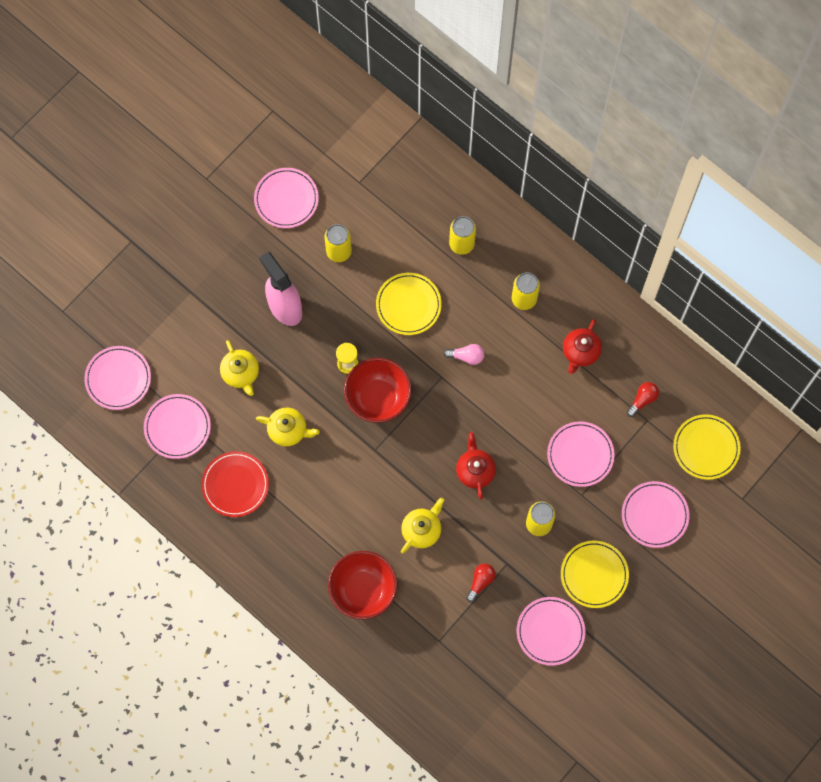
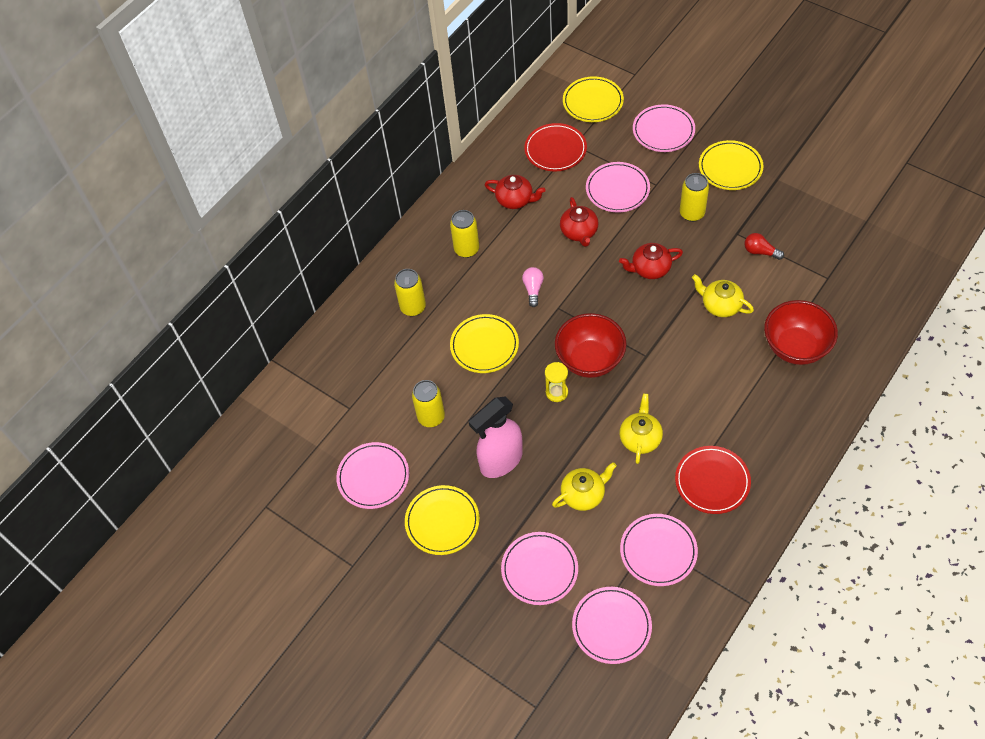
camera: 90 degrees left, 15 degrees down
(234, 253) = (442, 521): none -> yellow plate
(530, 409) = (579, 232): none -> red teapot
(550, 631) = (793, 194): pink plate -> pink plate (539, 569)
(642, 400) = (555, 150): red light bulb -> red plate

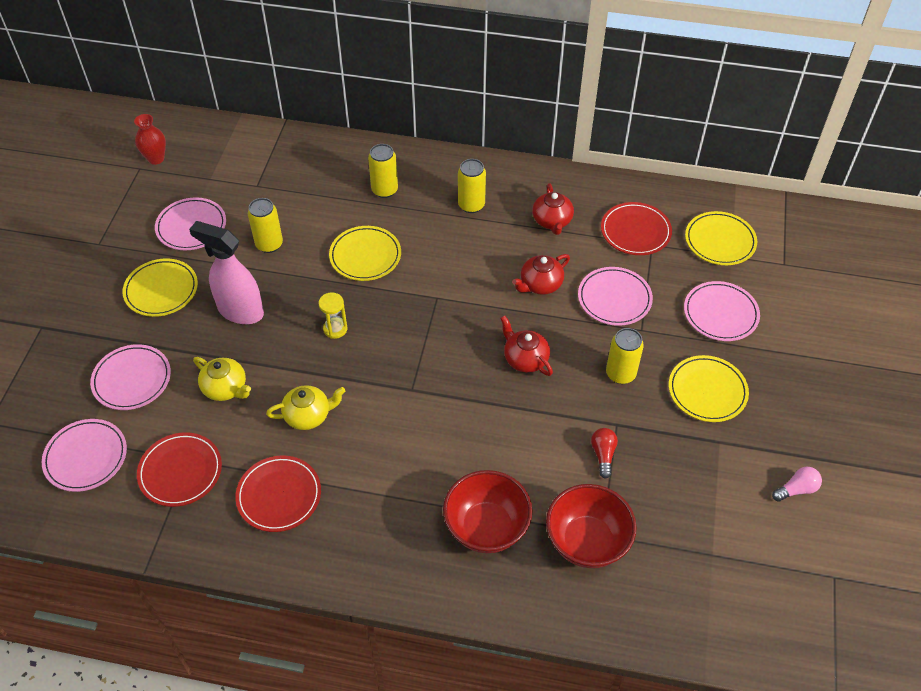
camera: 60 degrees right, 5 degrees down
(260, 488) = (156, 159): none -> red vase
(533, 289) = (449, 271): pink light bulb -> pink light bulb (796, 489)
(590, 360) = (385, 343): red bowl -> red bowl (587, 541)
(658, 551) = (180, 471): pink plate -> red plate
(720, 305) = (509, 437): yellow teapot -> none

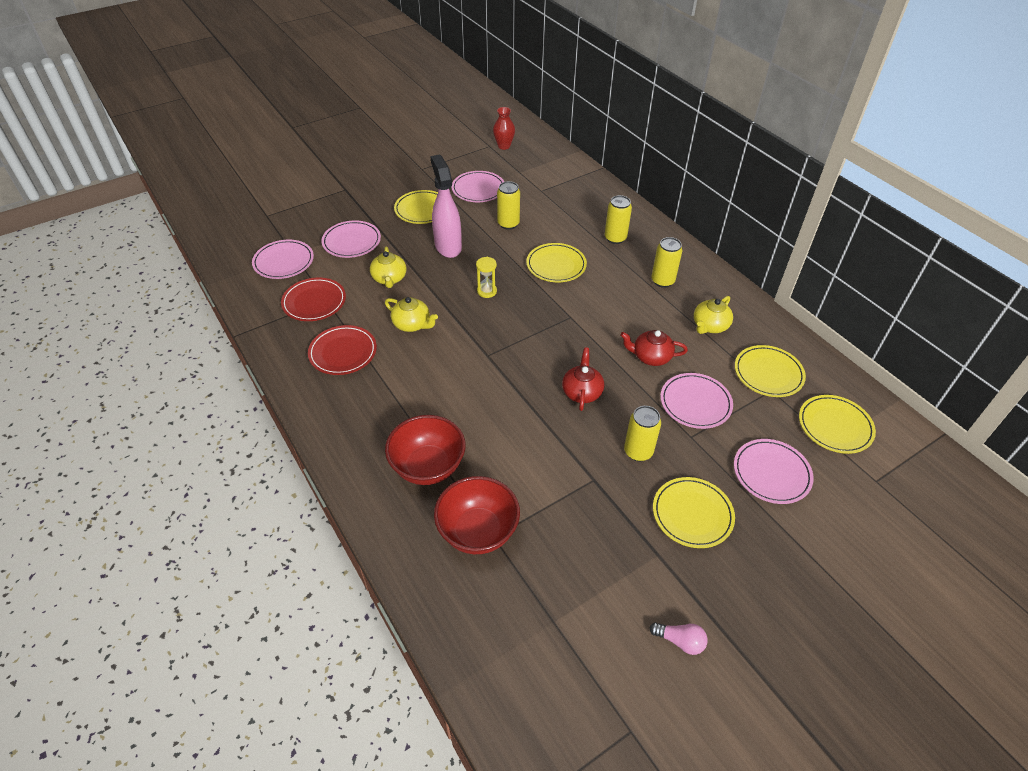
camera: 45 degrees right, 5 degrees down
(552, 221) = (709, 326): red teapot -> yellow teapot
(603, 455) = (559, 490): red light bulb -> none
(635, 231) = (768, 373): red plate -> yellow plate

